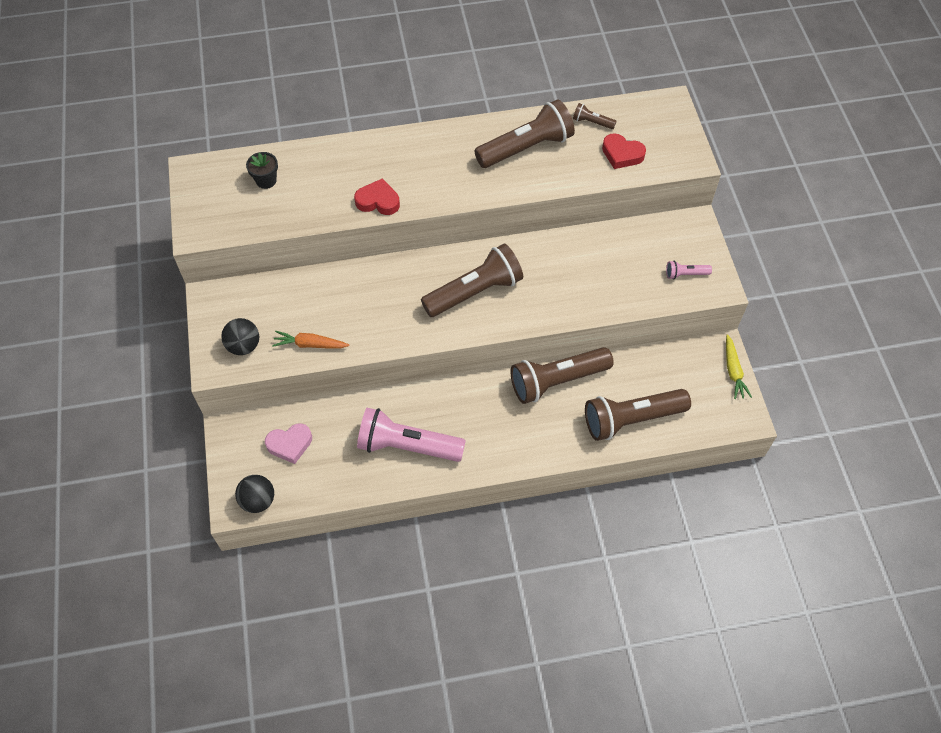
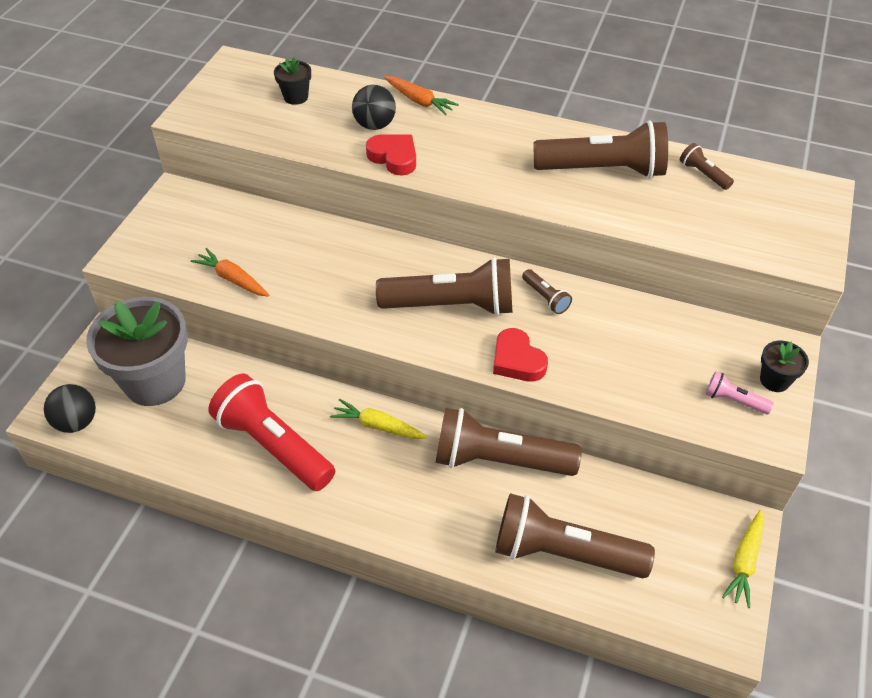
camera: 30 degrees right, 10 degrees down
(244, 346) = (167, 251): black ball -> black ball (374, 125)
(290, 444) = (155, 381): pink heart -> grey flower pot
(361, 144) = (419, 101): none -> orange carrot
(407, 446) = (273, 445): pink flashlight -> red flashlight
(466, 397) = (378, 426): none -> yellow carrot
(531, 257) = (545, 298): none -> brown flashlight
(622, 154) = (719, 220): red heart -> red heart (517, 360)
(701, 249) = (774, 380): none -> black flower pot

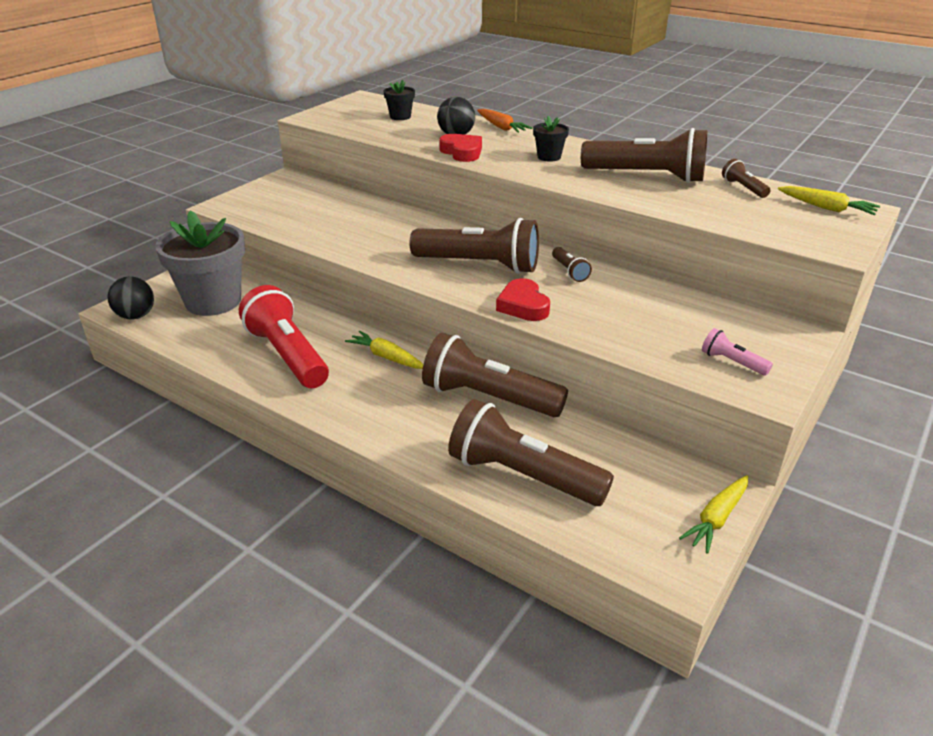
camera: 15 degrees right, 15 degrees down
(232, 279) = (300, 227): orange carrot -> none
(774, 380) = (782, 355): black flower pot -> black flower pot (549, 157)
(789, 195) = (826, 208): none -> yellow carrot

